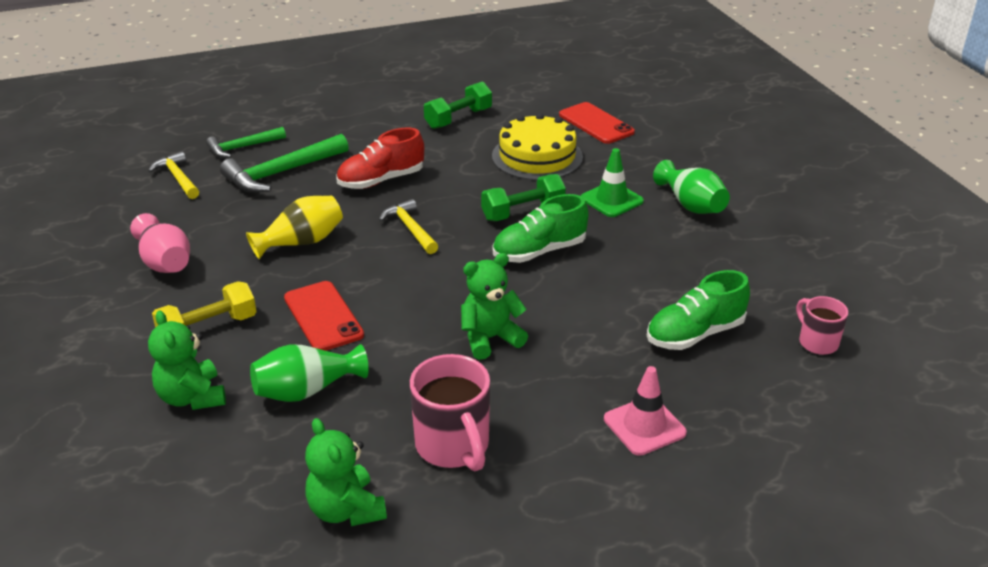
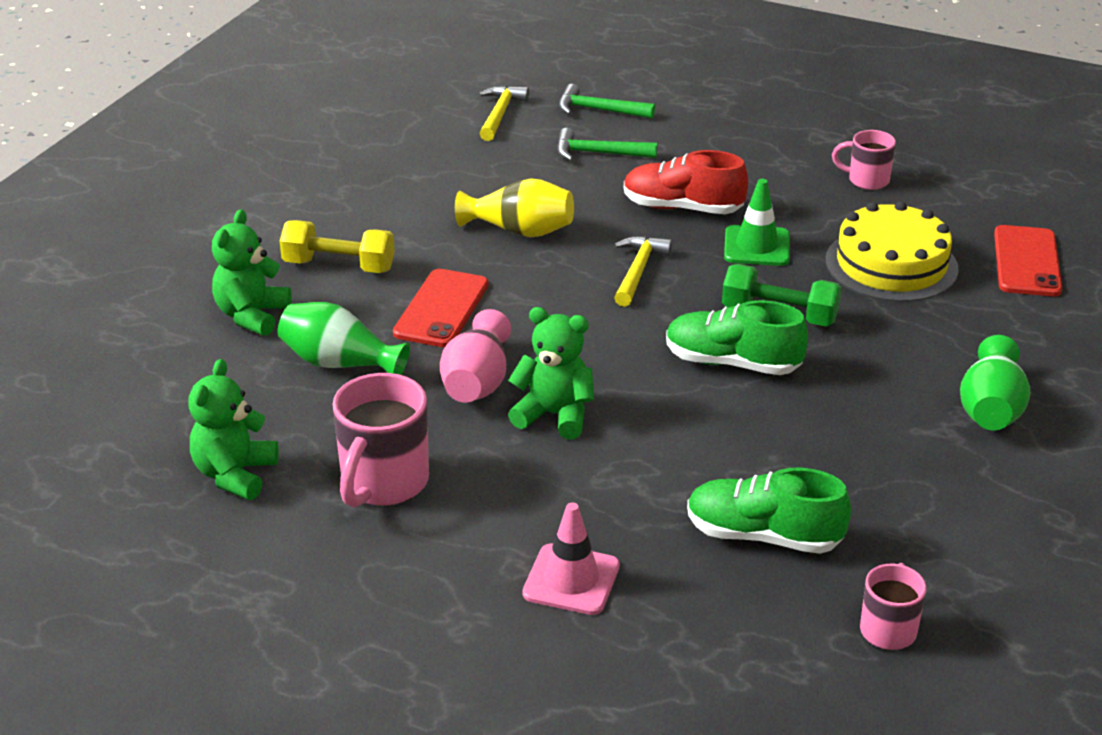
camera: 45 degrees right, 0 degrees up
(165, 262) = (384, 189): pink vase -> pink vase (477, 383)
(281, 173) = (598, 153): green hammer -> green hammer, size x0.63
(458, 118) = (866, 180): green dumbbell -> pink mug
(611, 200) = (902, 354): green traffic cone -> green traffic cone (757, 246)

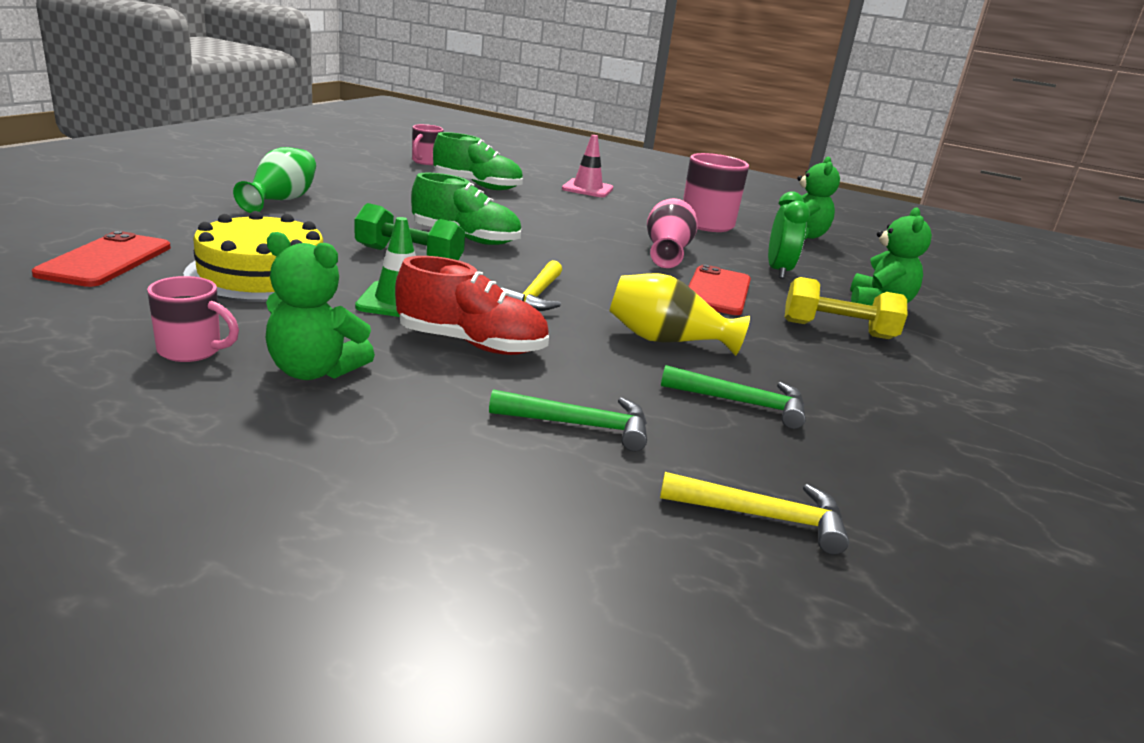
camera: 175 degrees right, 10 degrees down
(340, 363) = (778, 271): green vase -> green clock
(500, 114) = (763, 517): yellow hammer -> yellow hammer turned 90 degrees counterclockwise
(554, 415) = (605, 233): green teddy bear -> green teddy bear (314, 371)
(598, 110) = (582, 512): green hammer -> green hammer (742, 403)

